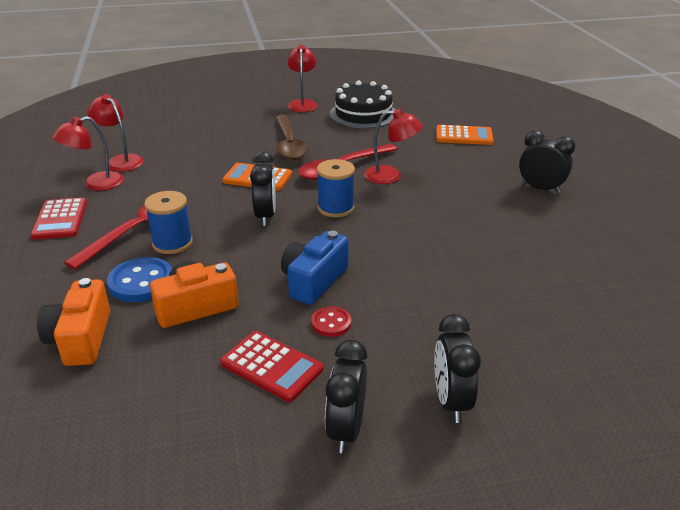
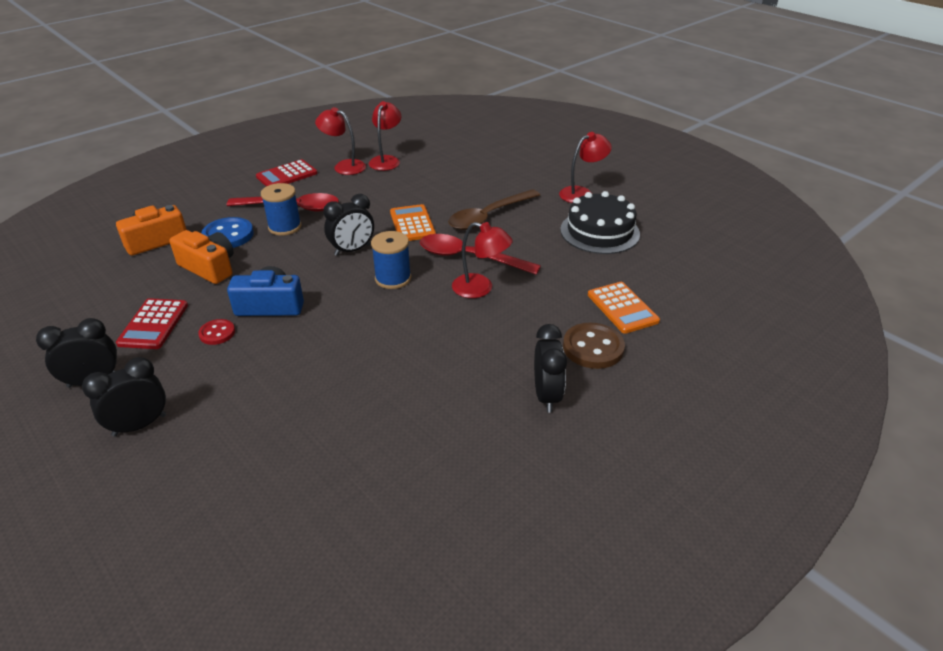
camera: 60 degrees right, 5 degrees up
(390, 176) = (480, 288): red lamp -> red lamp turned 45 degrees counterclockwise
(500, 158) = (593, 348): none -> brown button

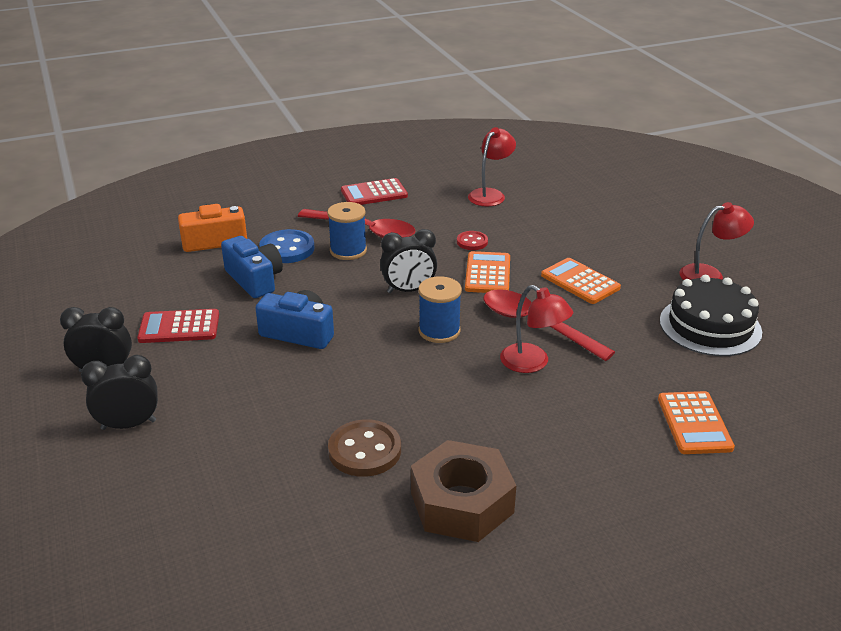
camera: 20 degrees right, 5 degrees down
(153, 324) = (179, 327): red calculator -> red calculator turned 60 degrees clockwise
(209, 267) = (254, 280): orange camera -> blue camera
(217, 333) = (235, 350): red button -> red button (472, 242)
(344, 166) = (440, 193): red lamp -> none
(474, 416) = (461, 503): none -> brown nut
(488, 216) = (580, 282): brown spoon -> orange calculator
(546, 396) = (554, 501): black clock -> none
(593, 348) = (635, 461): brown button -> brown button (364, 450)

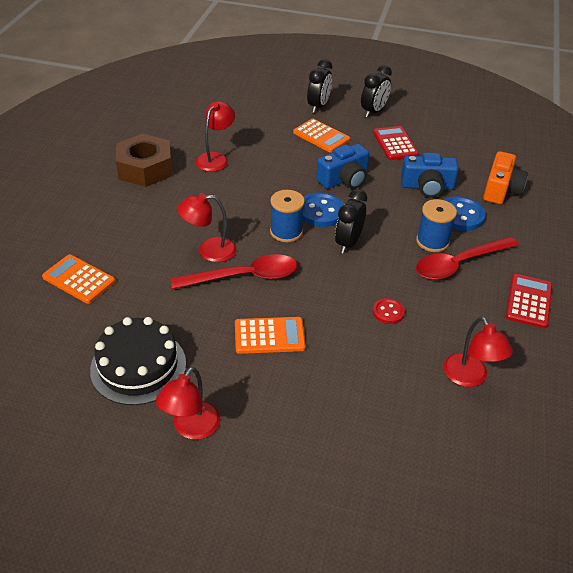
camera: 125 degrees right, 10 degrees up
(179, 327) = (395, 144): red calculator -> red calculator turned 45 degrees counterclockwise
(364, 450) = (215, 158): brown button -> red lamp
(378, 324) = (321, 211): none -> blue button
(488, 273) = (332, 293): orange calculator -> orange calculator (321, 136)

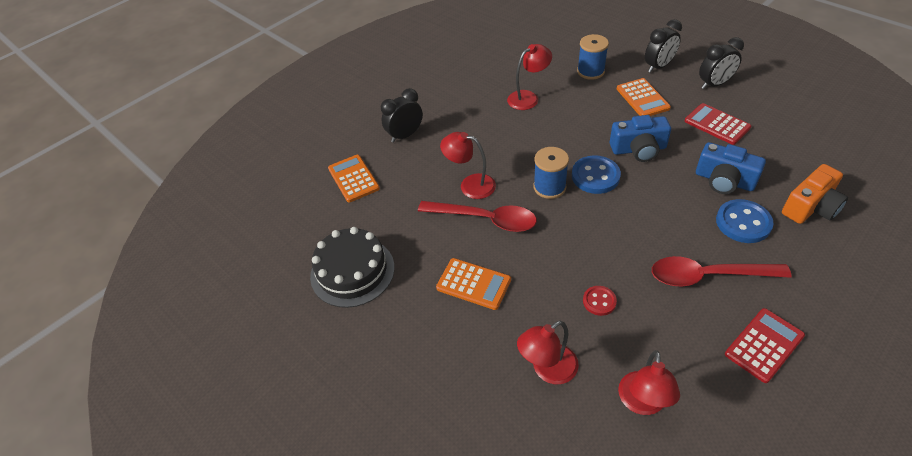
camera: 35 degrees right, 5 degrees up
(145, 168) = (462, 92): brown nut -> none
(191, 428) = (359, 344): red lamp -> red lamp (547, 370)
(348, 243) = (602, 216): black clock -> black clock (405, 135)
(395, 144) = (717, 124): red calculator -> red calculator turned 60 degrees counterclockwise
(432, 241) = (693, 242): blue spool -> blue spool (590, 71)

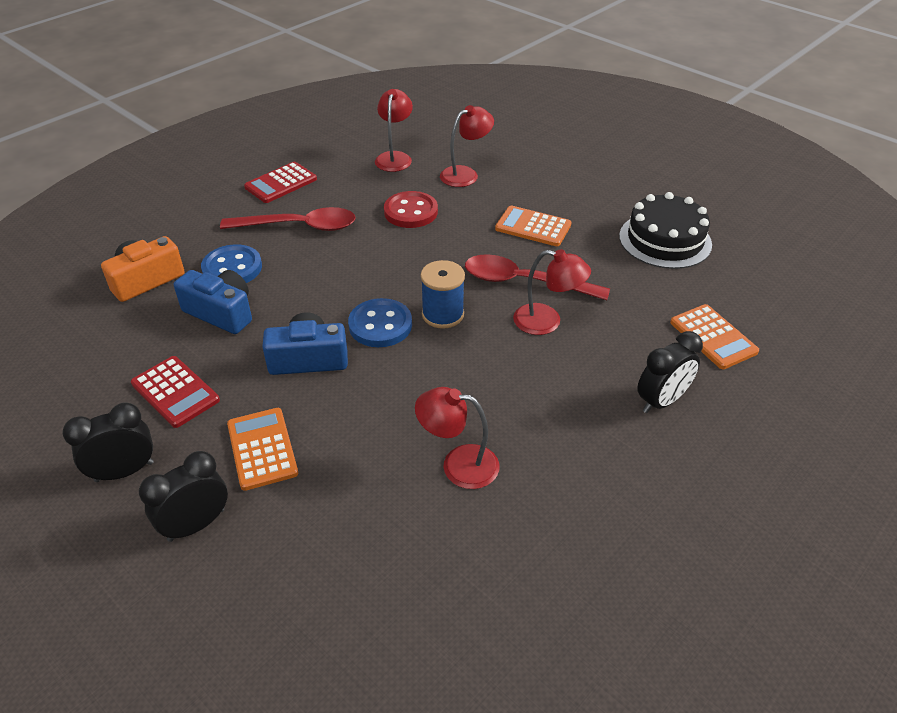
camera: 175 degrees right, 5 degrees down
(528, 97) = (458, 464): red lamp -> red lamp turned 45 degrees clockwise
(590, 71) = (330, 522): blue spool -> none
(599, 301) = (411, 212): red button -> red button, size x1.71

